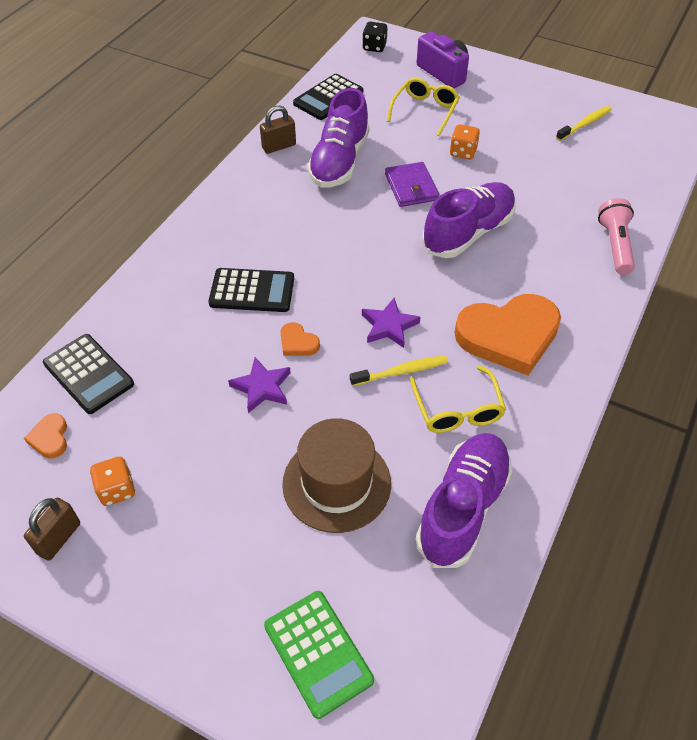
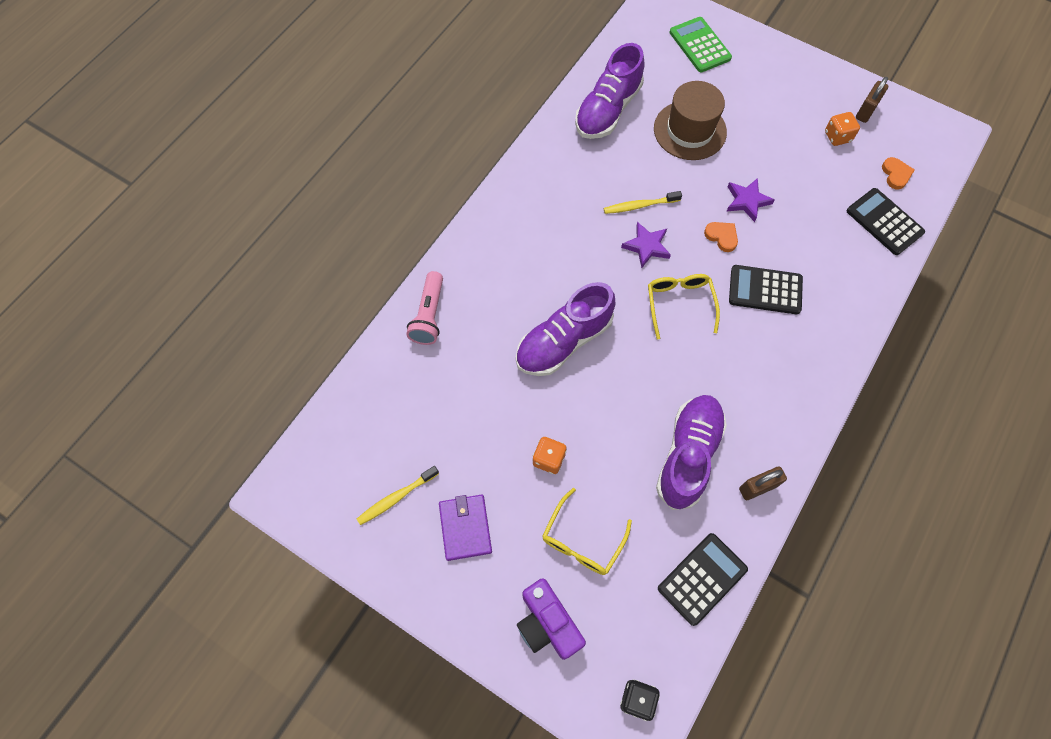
camera: 175 degrees left, 15 degrees up
(411, 187) = (612, 408): purple wallet -> purple wallet (465, 527)
(457, 409) = (601, 173): yellow glasses -> yellow glasses (679, 304)
(508, 336) = (550, 230): orange heart -> none

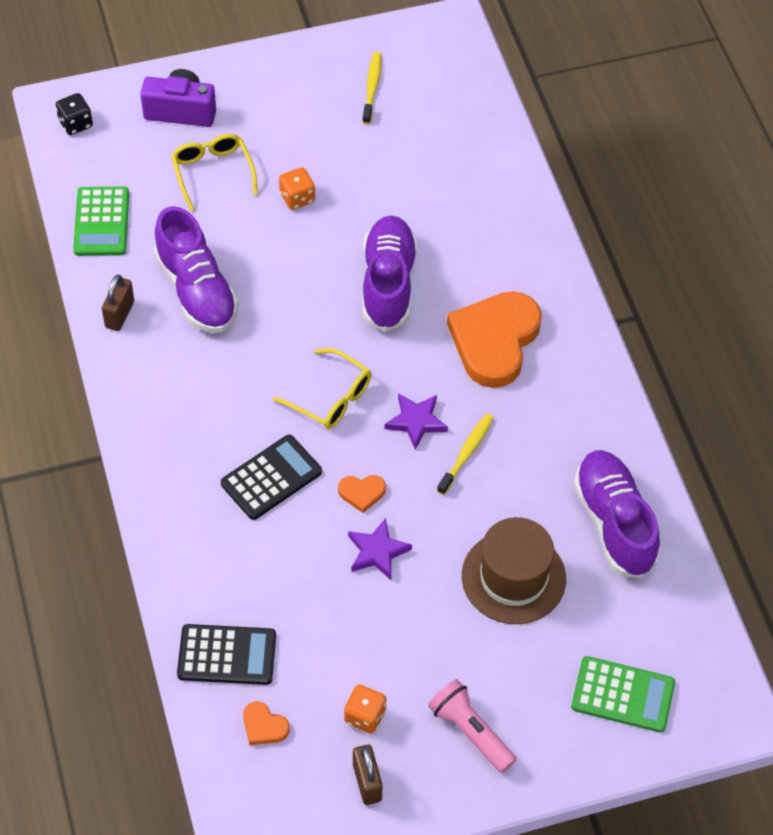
camera: 130 degrees right, 10 degrees down
(429, 315) = (514, 208): pink flashlight -> pink flashlight (470, 731)
(465, 527) = (302, 112): purple wallet -> none
(547, 249) = (495, 341): none -> orange heart
(702, 578) = (102, 222): black calculator -> green calculator

